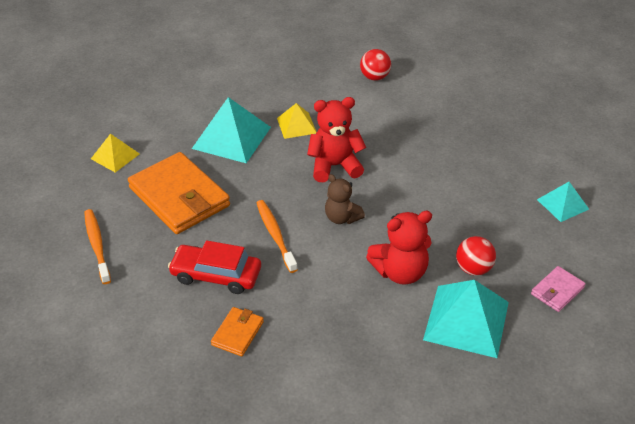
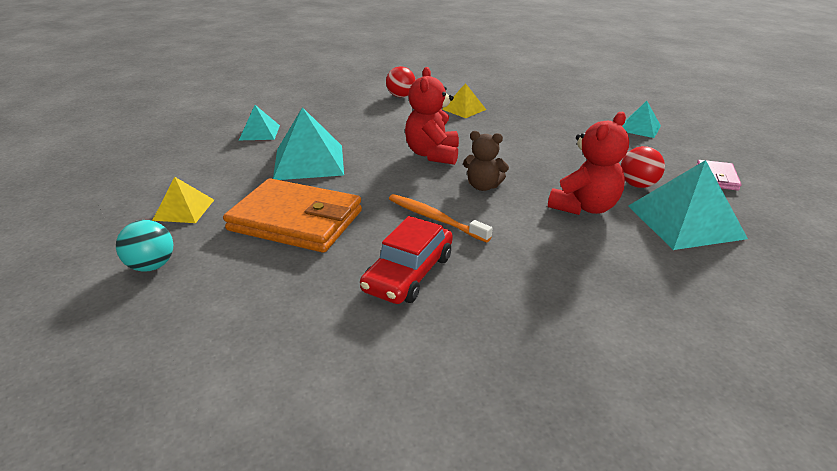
camera: 30 degrees left, 10 degrees down
(69, 200) = (152, 266): none -> turquoise ball
(97, 246) = (228, 298): orange toothbrush -> none
(216, 275) = (408, 273): red car -> red car turned 45 degrees counterclockwise
(218, 87) = (259, 132): none -> turquoise pyramid
(237, 333) = (493, 318): orange wallet -> none
(296, 125) = (365, 138): yellow pyramid -> yellow pyramid (464, 109)
(334, 166) = (432, 154): red teddy bear -> red teddy bear turned 45 degrees counterclockwise

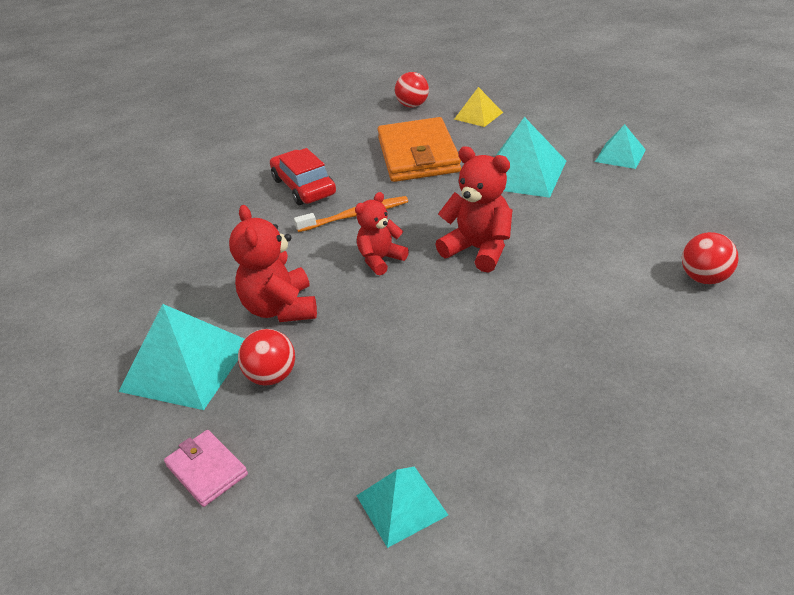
camera: 125 degrees right, 5 degrees up
(152, 266) = (412, 105): turquoise ball -> red ball
(296, 220) = (418, 155): orange wallet -> orange wallet turned 60 degrees counterclockwise
(464, 109) = (612, 324): yellow pyramid -> none
(483, 186) = (380, 260): brown teddy bear -> red teddy bear

